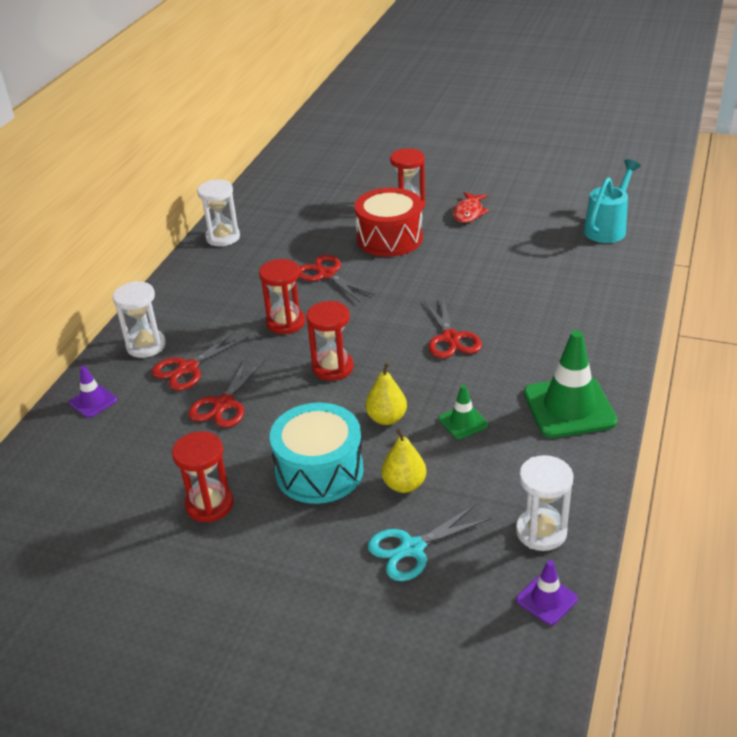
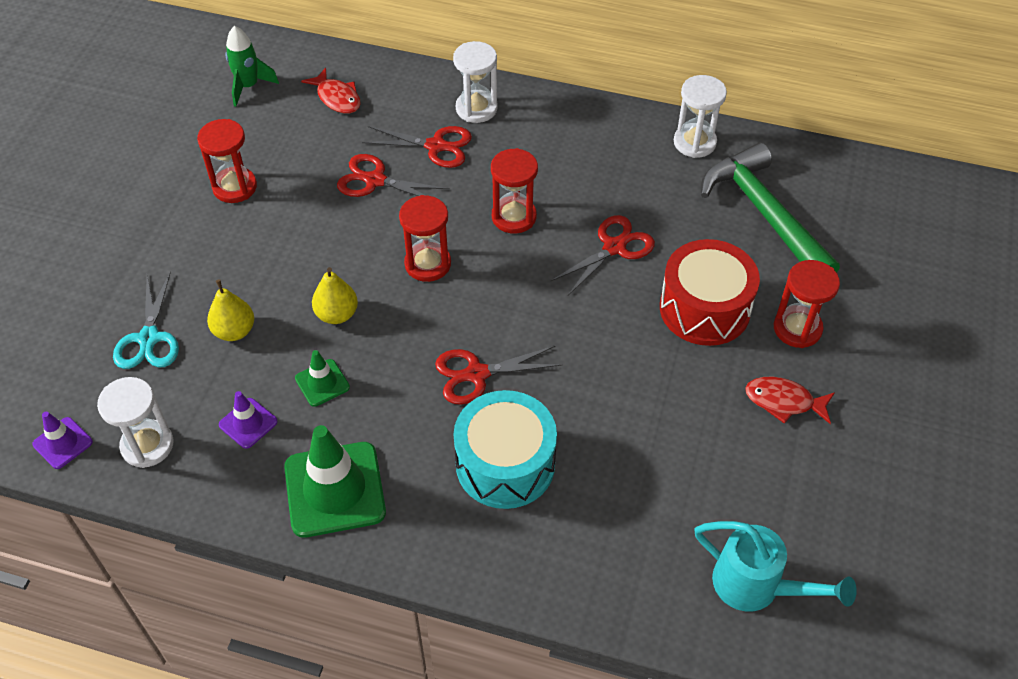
camera: 85 degrees right, 15 degrees up
(51, 509) = (248, 86): none -> green rocket
(93, 401) = (389, 86): purple traffic cone -> purple traffic cone (248, 423)
(97, 437) = (337, 98): none -> red fish
(188, 368) = (436, 146): red scissors -> red scissors turned 150 degrees clockwise
(303, 212) = (764, 213): none -> green hammer
(319, 471) = (265, 263): turquoise drum -> turquoise drum (505, 464)
(412, 548) = (149, 338): turquoise scissors -> turquoise scissors turned 150 degrees counterclockwise

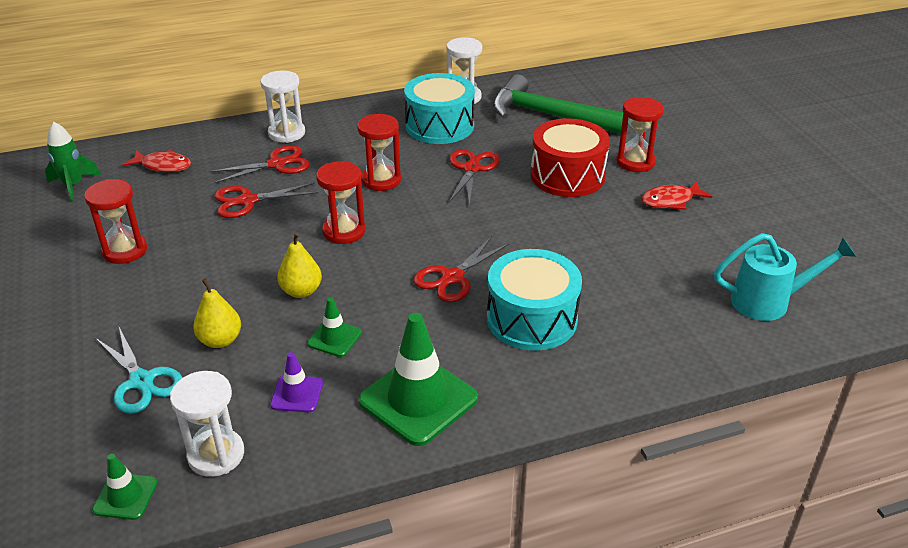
camera: 35 degrees left, 15 degrees down
(63, 443) = (125, 496): purple traffic cone -> green traffic cone
(633, 171) = (439, 126): none -> turquoise drum

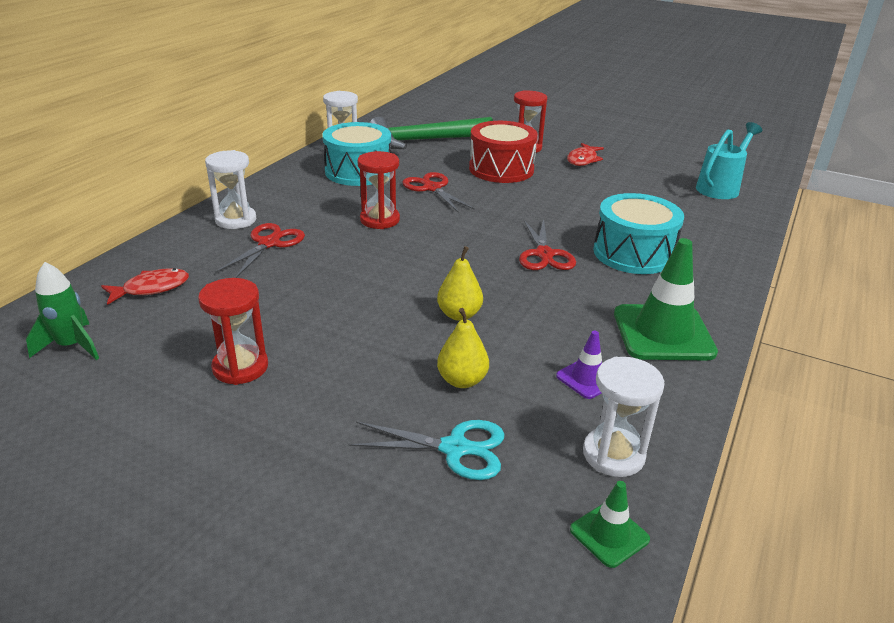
camera: 45 degrees left, 5 degrees down
(248, 201) = (292, 278): red scissors -> none
(334, 338) = (542, 330): green traffic cone -> none
(344, 231) = (415, 263): red hourglass -> none

